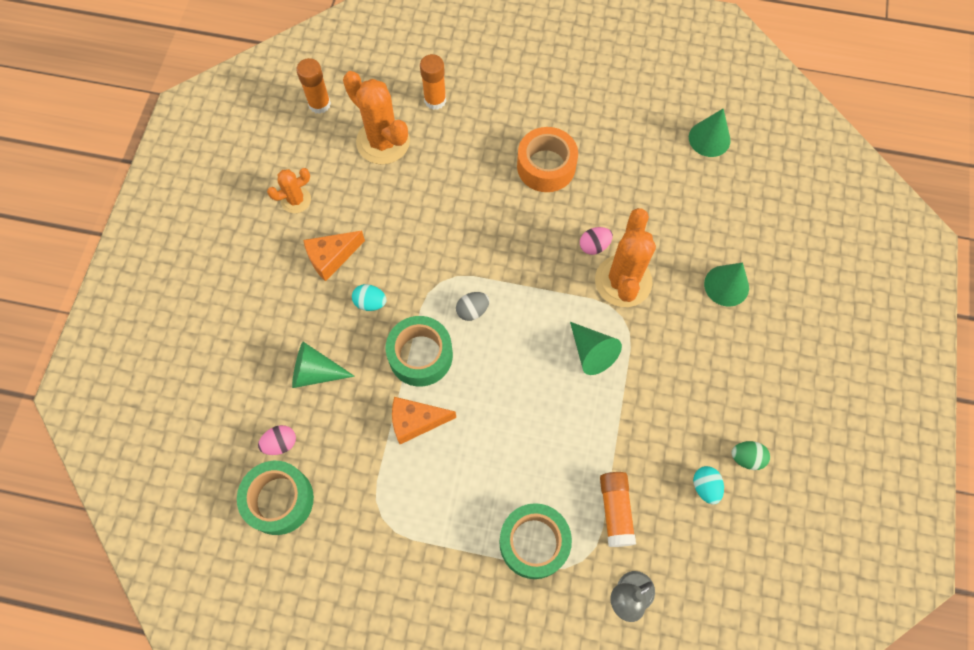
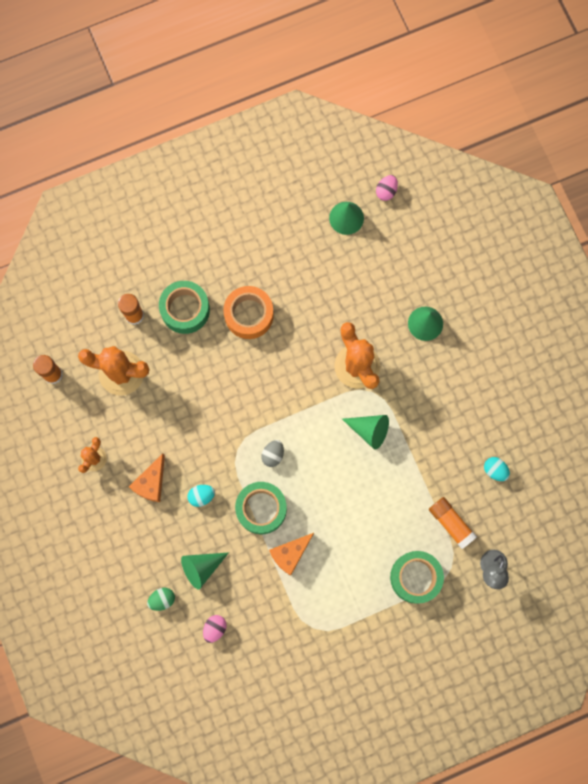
camera: 35 degrees left, 10 degrees up
(279, 500) = (241, 663): green tape -> green tape (185, 310)
(594, 246) = (321, 353): pink egg -> pink egg (386, 191)
(746, 458) = (508, 434): green egg -> green egg (162, 599)

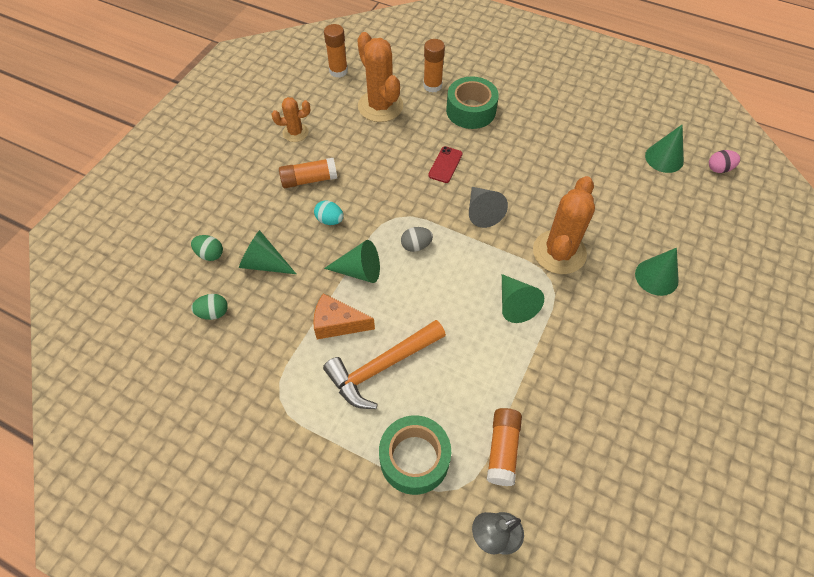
camera: 50 degrees right, 20 degrees down
(151, 483) = (309, 180): orange cheese -> orange glue stick
(215, 628) = (213, 313): pink egg -> green egg
(221, 375) = (445, 164): none -> red phone
(249, 315) = (512, 150): orange tape -> none
(261, 509) = (359, 271): green tape -> green cone
(283, 386) = (482, 212): none -> grey cone
(343, 550) = (382, 367): none -> orange hammer
(495, 470) = (598, 451): turquoise egg -> none

